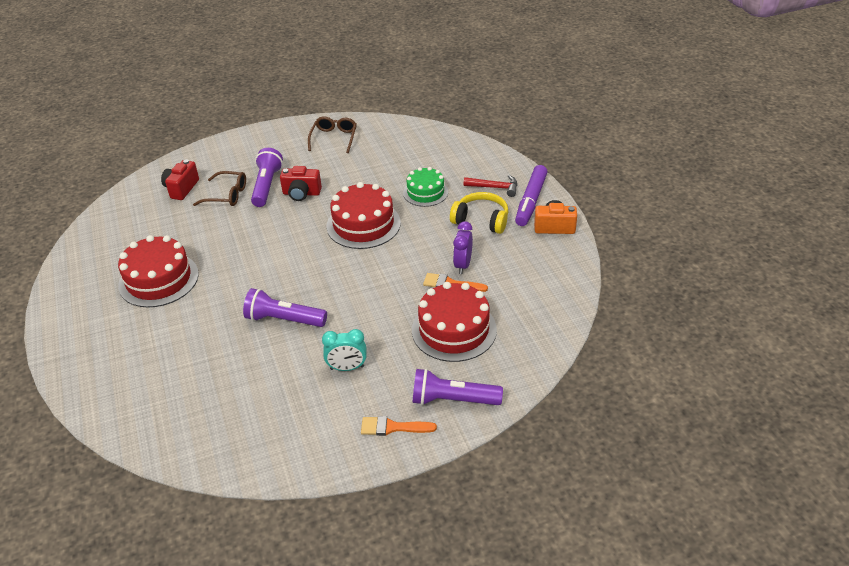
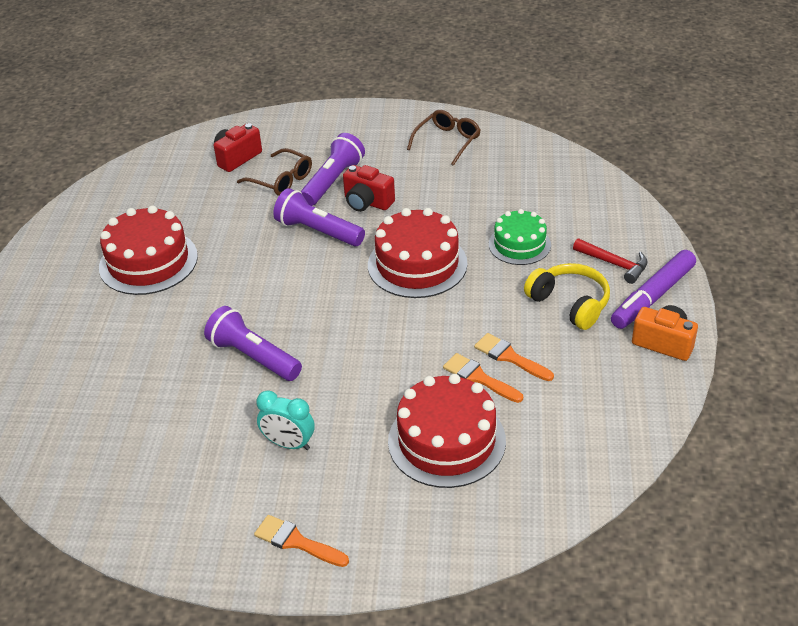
camera: 25 degrees right, 0 degrees up
(453, 400) = (390, 534): purple flashlight -> purple flashlight (318, 231)
(463, 265) = (509, 357): purple clock -> orange brush

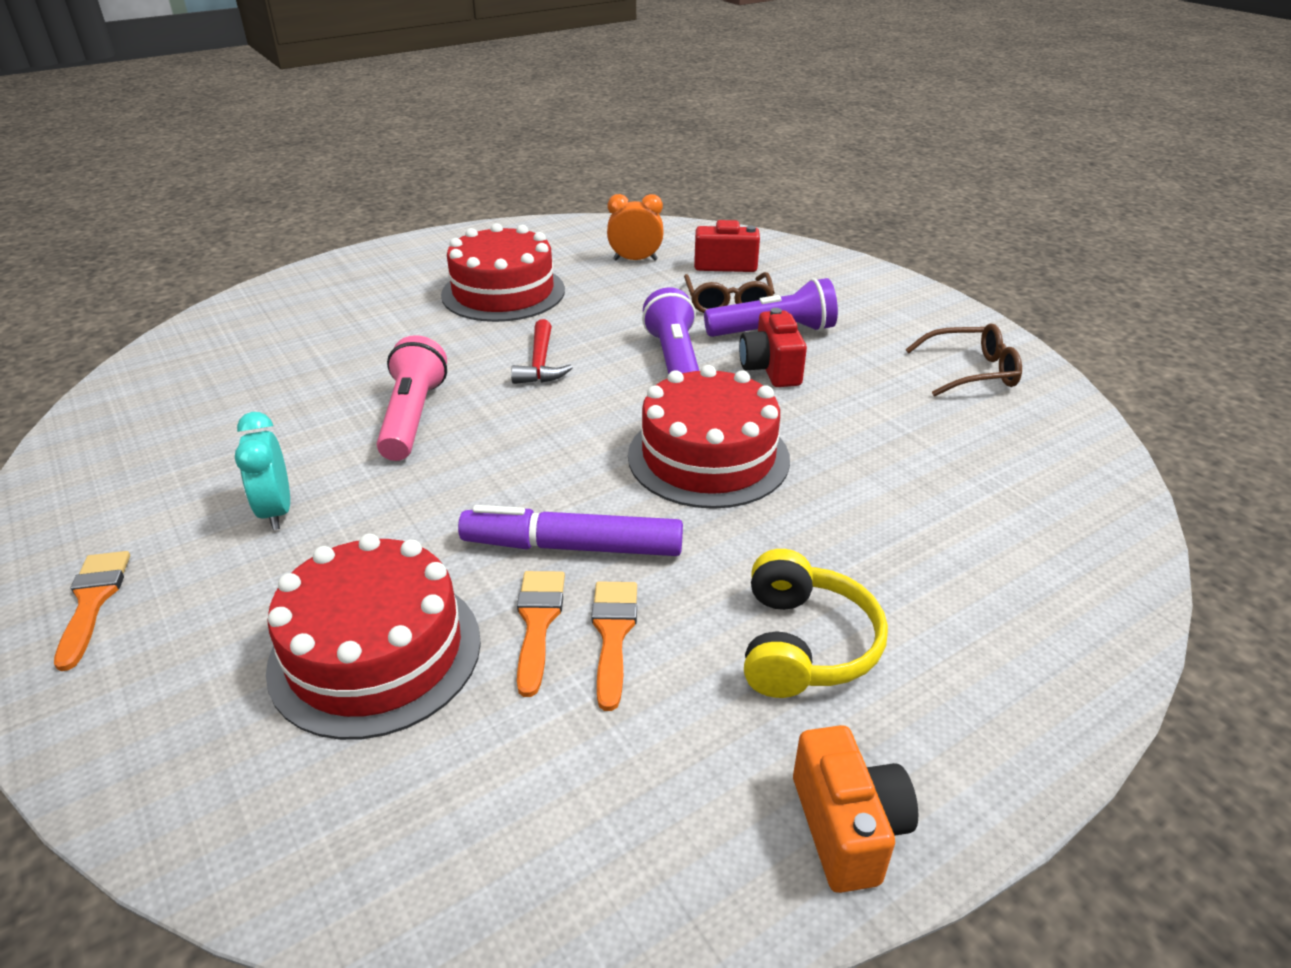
camera: 50 degrees right, 5 degrees down
(181, 189) = (635, 260): none -> orange clock
(253, 357) = (413, 417): purple flashlight -> pink flashlight
(519, 244) = (865, 527): green cake -> none
(614, 264) = (961, 654): red hammer -> red hammer (540, 364)
(653, 297) = (947, 748): purple marker -> purple marker (573, 547)

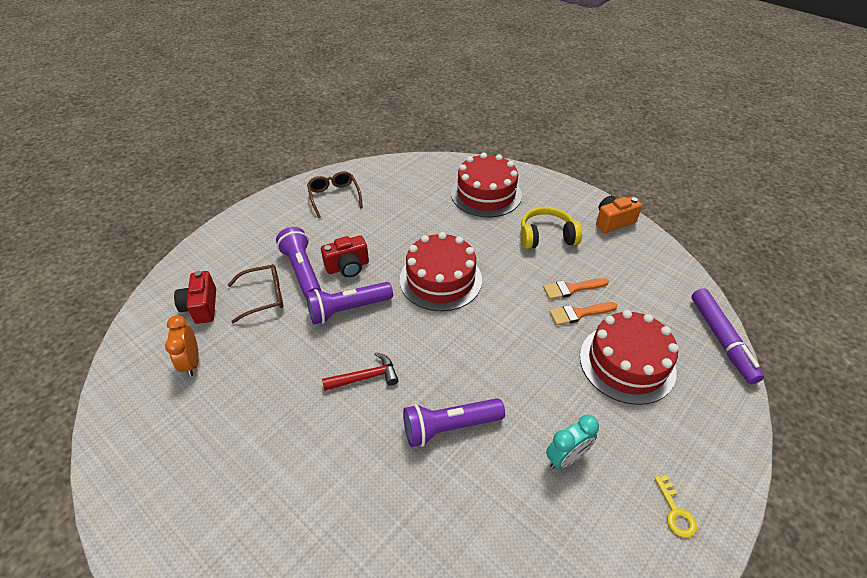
camera: 105 degrees left, 10 degrees up
(93, 601) = (675, 511): orange brush -> yellow key
(413, 417) = (449, 427): pink flashlight -> purple flashlight
(503, 292) = (257, 438): red cake -> red cake (486, 194)
(573, 547) = (528, 314): purple marker -> purple marker (721, 339)

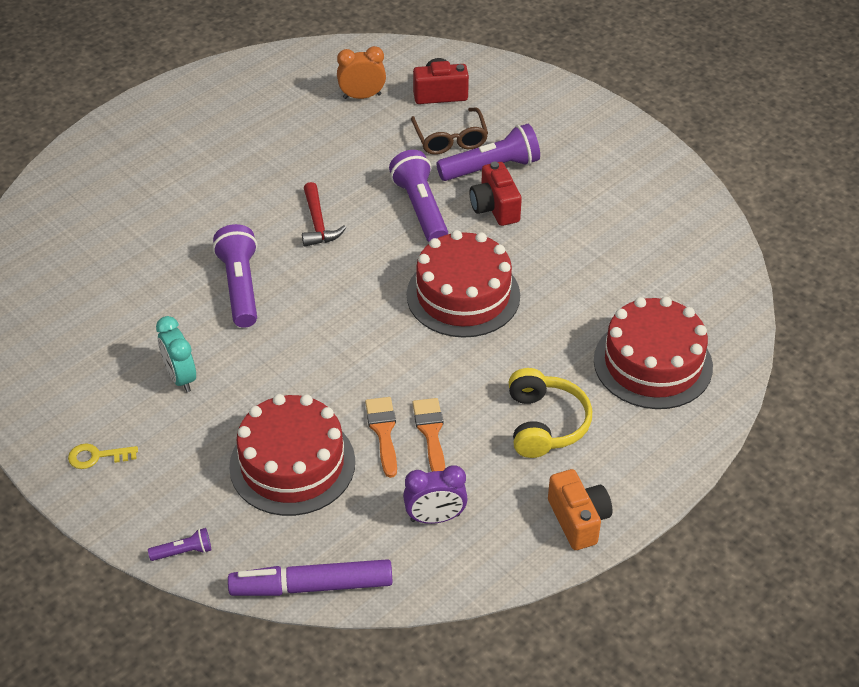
camera: 95 degrees right, 0 degrees up
(334, 196) = (644, 192): brown glasses -> none
(639, 282) = (435, 518): none -> purple clock
(735, 422) = (183, 552): none -> purple flashlight

